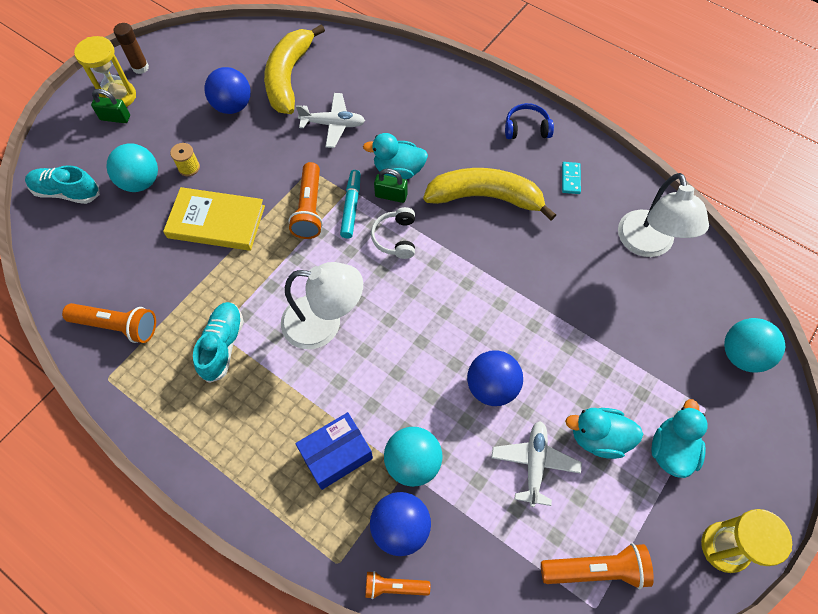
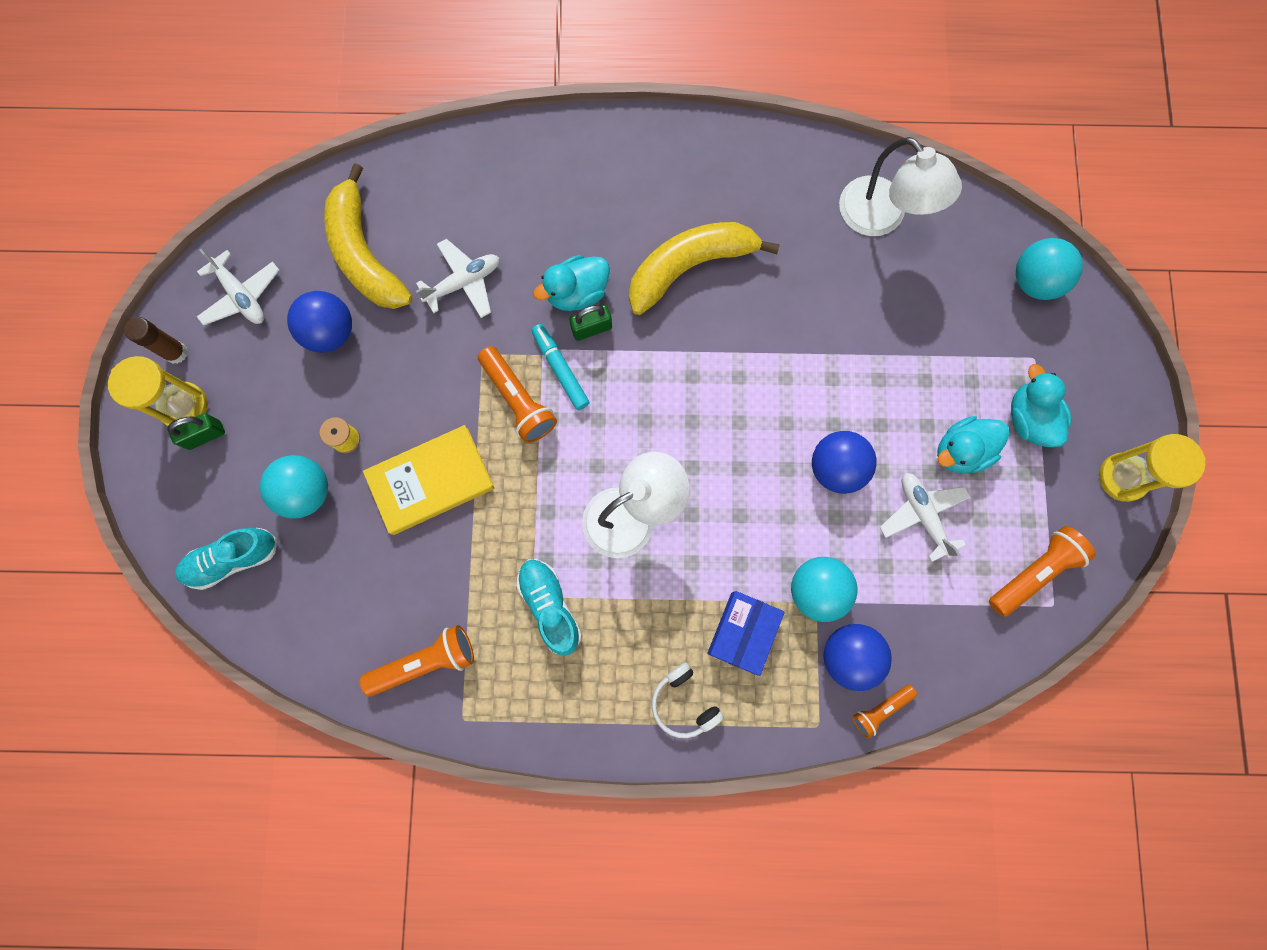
camera: 35 degrees left, 15 degrees up
(201, 60) = (241, 296): none -> white plane
(396, 238) = (633, 374): white headphones -> white headphones (684, 702)
(526, 128) = (674, 155): blue headphones -> none
(570, 179) = (760, 189): turquoise domino -> none

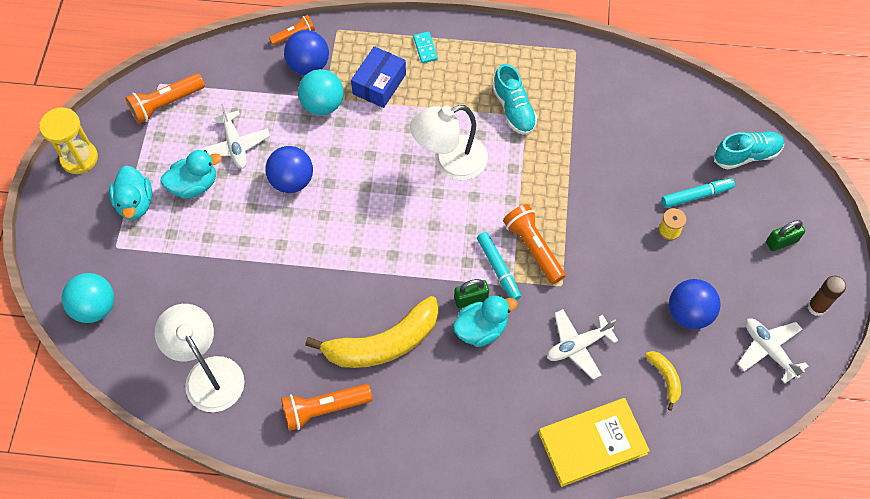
camera: 175 degrees left, 15 degrees down
(184, 406) = (802, 265): yellow hourglass -> none
(306, 492) = (696, 195): turquoise ball -> turquoise marker
(365, 253) = (665, 378): yellow banana -> yellow banana, size x0.45
(425, 662) = (602, 83): orange flashlight -> orange flashlight (324, 409)
(431, 481) = (601, 196): yellow book -> yellow book (592, 443)
(684, 702) = (425, 48): white headphones -> turquoise domino

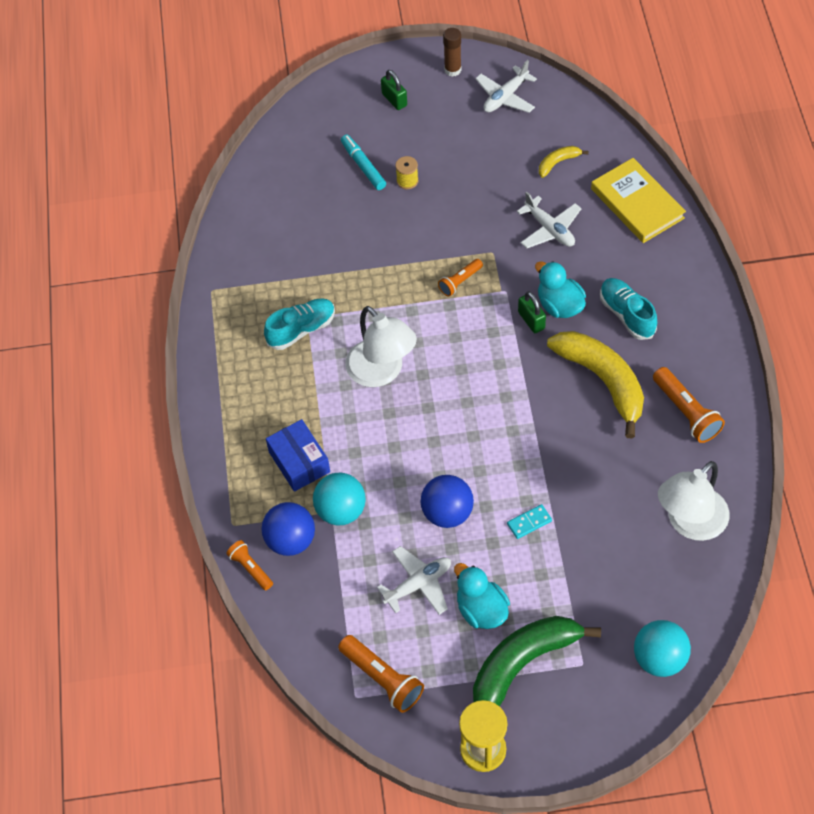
camera: 100 degrees left, 5 degrees down
(135, 203) = (523, 664): turquoise duck -> green banana
(379, 84) = (299, 462): blue box -> blue box turned 45 degrees clockwise
(425, 48) = (240, 429): turquoise domino -> turquoise domino (529, 522)
(498, 269) = (492, 305): turquoise marker -> none
(533, 248) = (460, 282): orange flashlight -> orange flashlight, size x0.61
(689, 313) = (489, 155): blue ball -> none
(746, 155) = (307, 135): turquoise shoe -> turquoise shoe (627, 314)

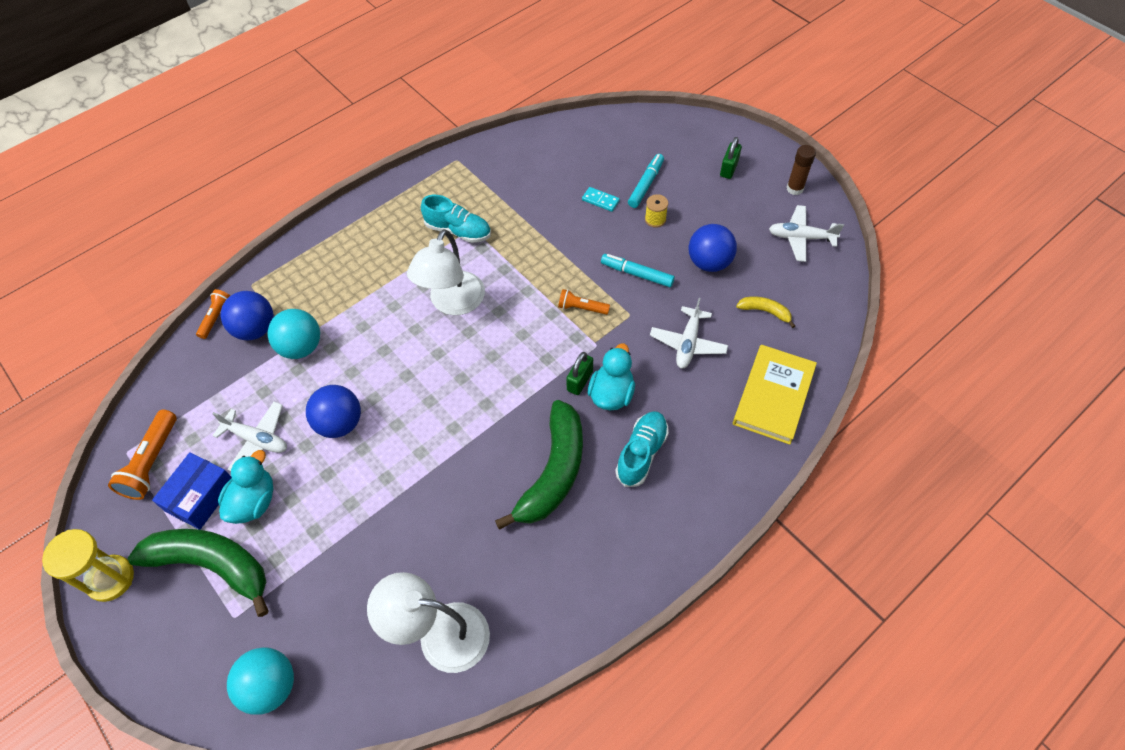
camera: 55 degrees right, 0 degrees up
(299, 462) = (332, 295): blue box -> blue box (200, 496)
(455, 225) = (637, 274): none -> turquoise marker
(482, 170) = (709, 262): none -> blue ball
(529, 522) = (364, 492): turquoise domino -> turquoise domino (600, 200)
(603, 381) = (553, 472): yellow banana -> green banana
(686, 412) = (566, 564): orange flashlight -> none

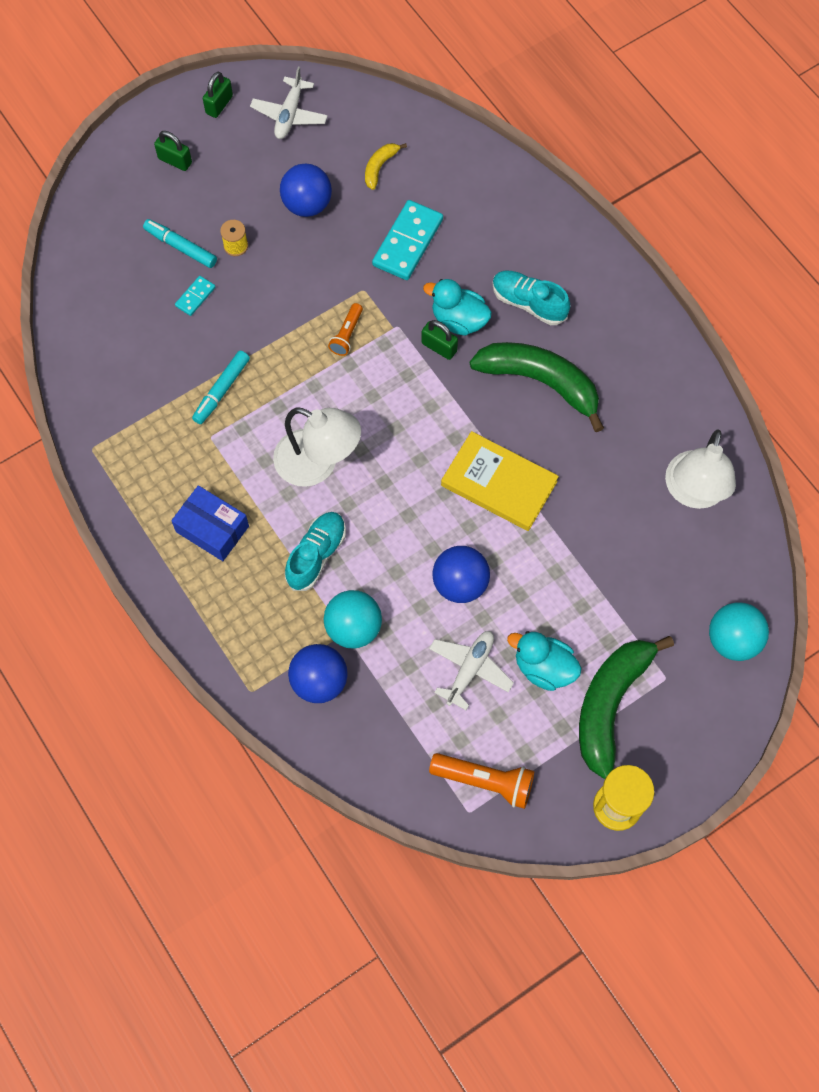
camera: 85 degrees left, 10 degrees up
(200, 496) = (532, 724): blue box -> blue box (212, 529)
(216, 317) = (294, 729): orange flashlight -> none
(458, 231) = (211, 452): turquoise shoe -> turquoise shoe (316, 555)
(637, 274) = (310, 275): turquoise marker -> turquoise marker (221, 390)
(688, 343) = (408, 242): white plane -> turquoise domino
(773, 396) = (480, 181): yellow book -> yellow book (499, 483)
(794, 188) = (219, 105): brown glue stick -> green padlock

